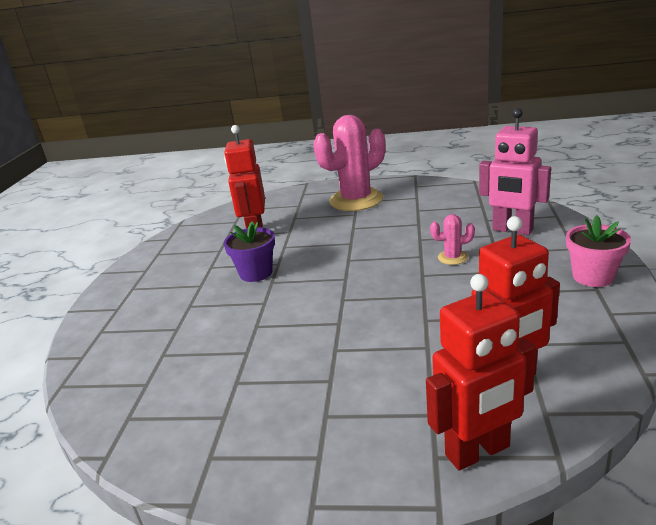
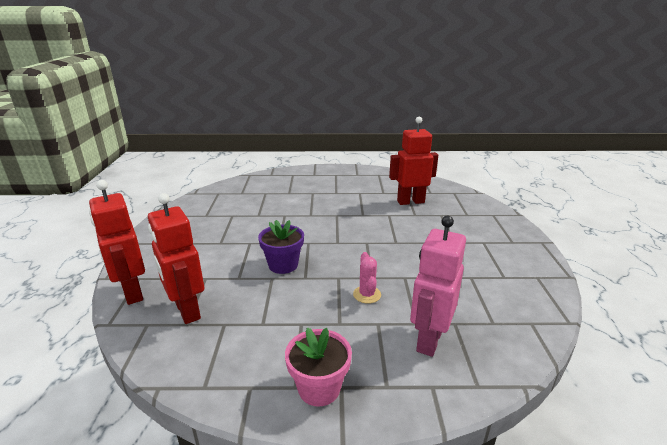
camera: 80 degrees right, 0 degrees up
(256, 273) = (349, 208): purple flower pot -> purple flower pot (283, 265)
(356, 200) = (485, 241): pink cactus -> none

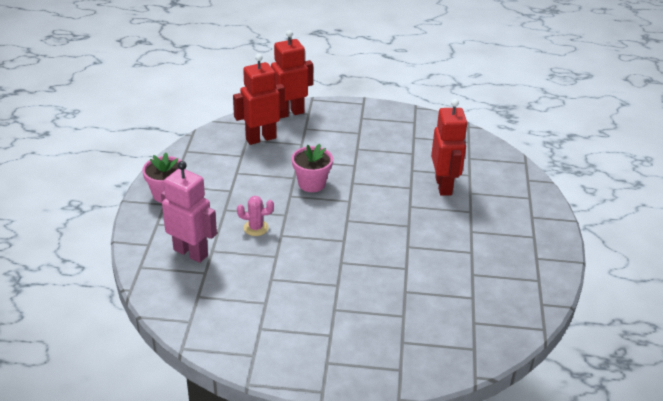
camera: 95 degrees right, 10 degrees up
(283, 265) = (311, 184): purple flower pot -> pink flower pot
(410, 201) = (442, 294): red robot -> red robot (444, 186)

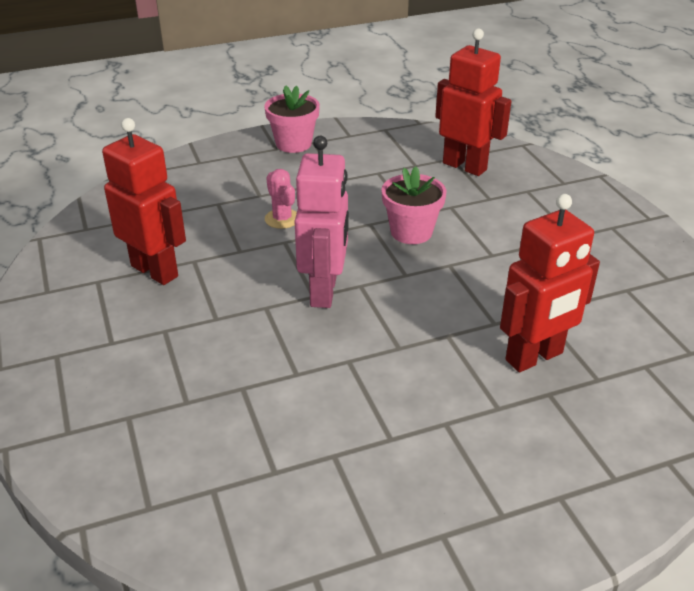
camera: 65 degrees right, 0 degrees up
(191, 252) = (203, 191): pink robot -> pink robot (324, 291)
(289, 113) = (545, 168): red robot -> red robot (155, 271)

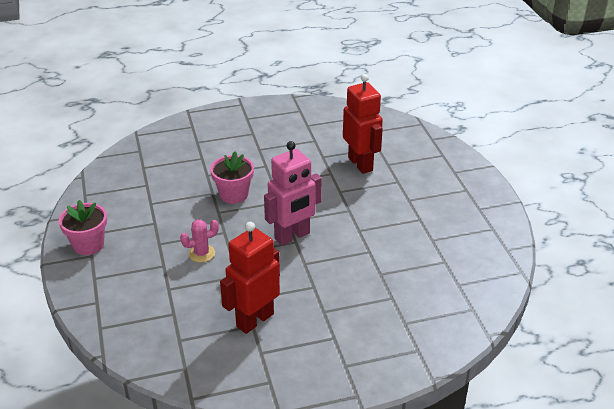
camera: 85 degrees left, 0 degrees up
(324, 291) = (292, 236): pink robot -> pink robot turned 135 degrees clockwise
(465, 166) = (157, 163): red robot -> none

